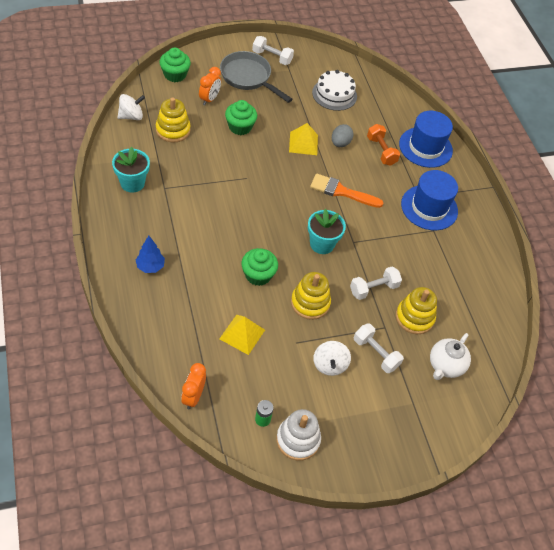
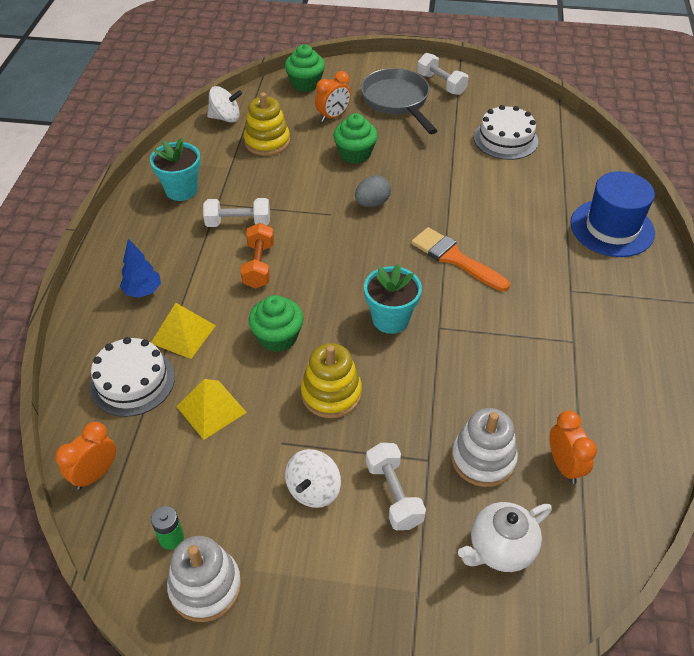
camera: 30 degrees right, 5 degrees down
(181, 331) = (132, 381): none -> white cake
(303, 143) = (431, 188): yellow pyramid -> yellow pyramid (183, 334)
(340, 143) = (484, 198): grey egg -> grey egg (372, 203)
(373, 289) = (437, 399): white dumbbell -> white dumbbell (238, 223)
(381, 151) = (540, 219): orange dumbbell -> orange dumbbell (258, 265)
(414, 317) = (483, 459): yellow stacking toy -> white stacking toy
(429, 207) = (581, 308): blue hat -> none
(458, 308) = (564, 465): none -> orange clock

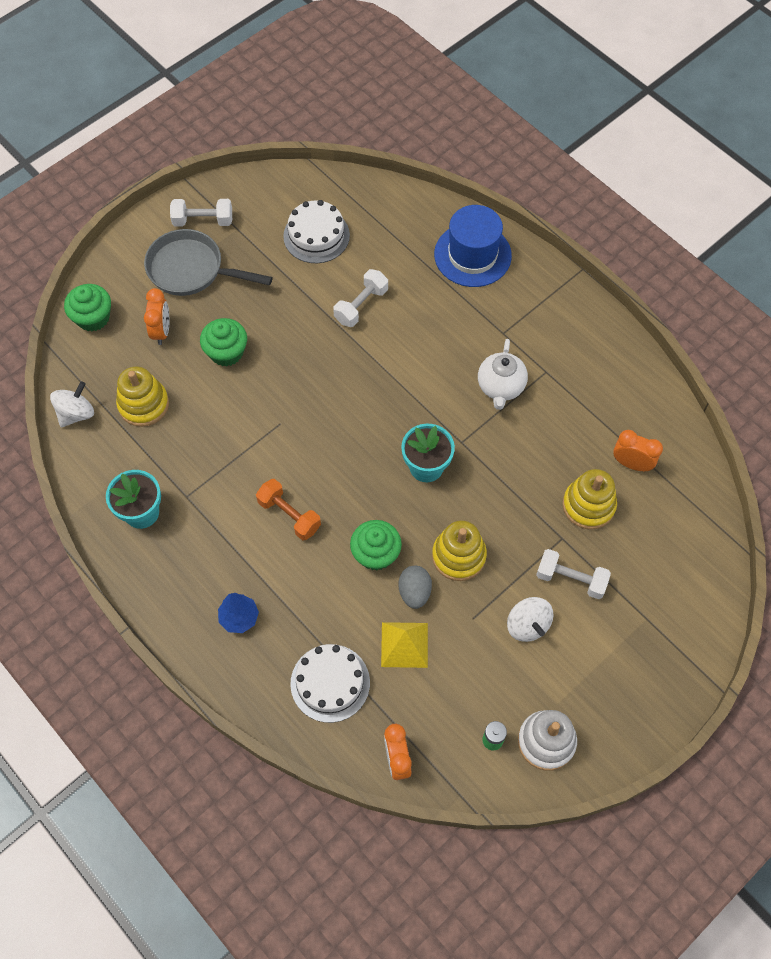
camera: 50 degrees left, 15 degrees up
(183, 334) = (313, 617): yellow pyramid -> none
(238, 223) = (226, 497): white dumbbell -> white dumbbell (361, 305)
(372, 203) = (296, 385): grey egg -> grey egg (414, 592)
(455, 258) = (407, 378): orange brush -> none
(483, 459) = (588, 505): white stacking toy -> yellow stacking toy
(500, 549) = (656, 549): white teapot -> white teapot (500, 387)

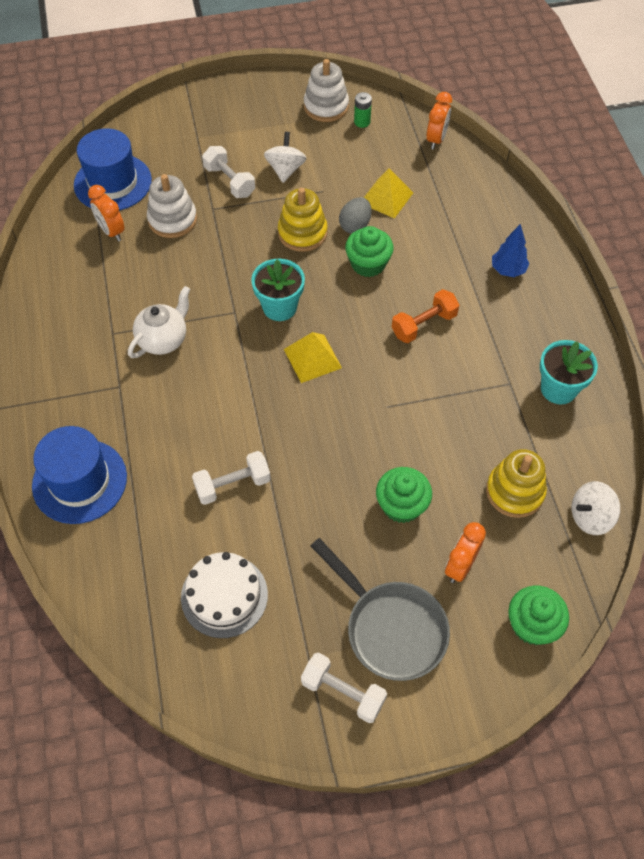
camera: 150 degrees left, 5 degrees down
(289, 515) = (424, 325): orange dumbbell -> orange dumbbell turned 75 degrees clockwise
(330, 683) = (458, 199): white cake -> none
(366, 434) = (312, 358): none -> yellow pyramid
(588, 505) = (172, 220): yellow stacking toy -> white stacking toy
(678, 516) = (113, 182): none -> blue hat

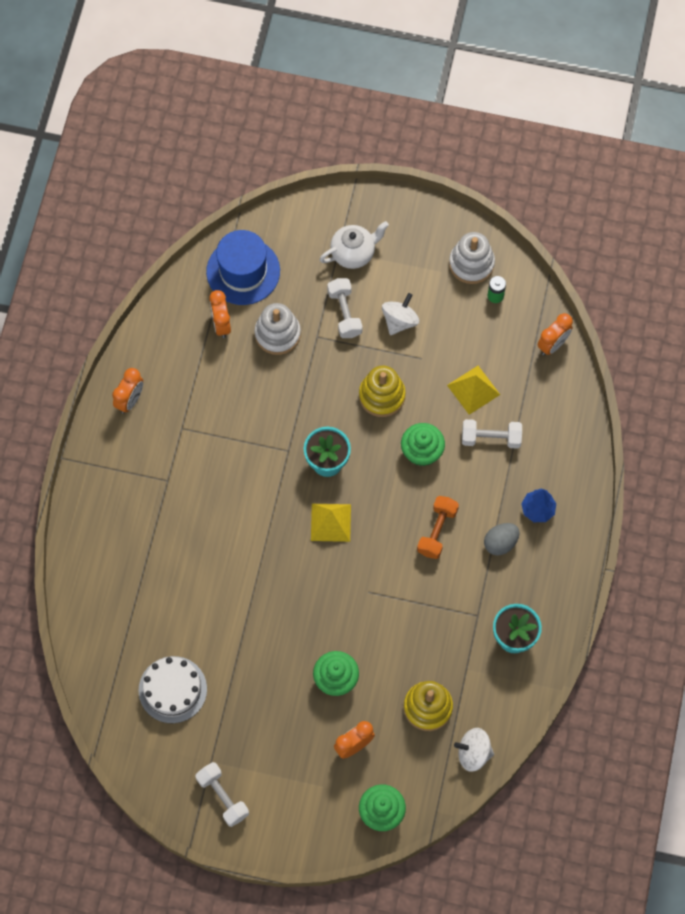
camera: 25 degrees right, 10 degrees up
(45, 329) = (130, 400): none -> orange clock
(79, 481) = (105, 550): blue hat -> none
(163, 340) = (219, 452): white teapot -> white teapot (353, 253)
(232, 485) = (217, 605): white dumbbell -> white dumbbell (491, 438)
(355, 225) = (431, 407): grey egg -> grey egg (500, 543)
(390, 628) = (279, 767): grey pan -> none
(424, 325) = (437, 531): orange dumbbell -> orange dumbbell turned 60 degrees counterclockwise

